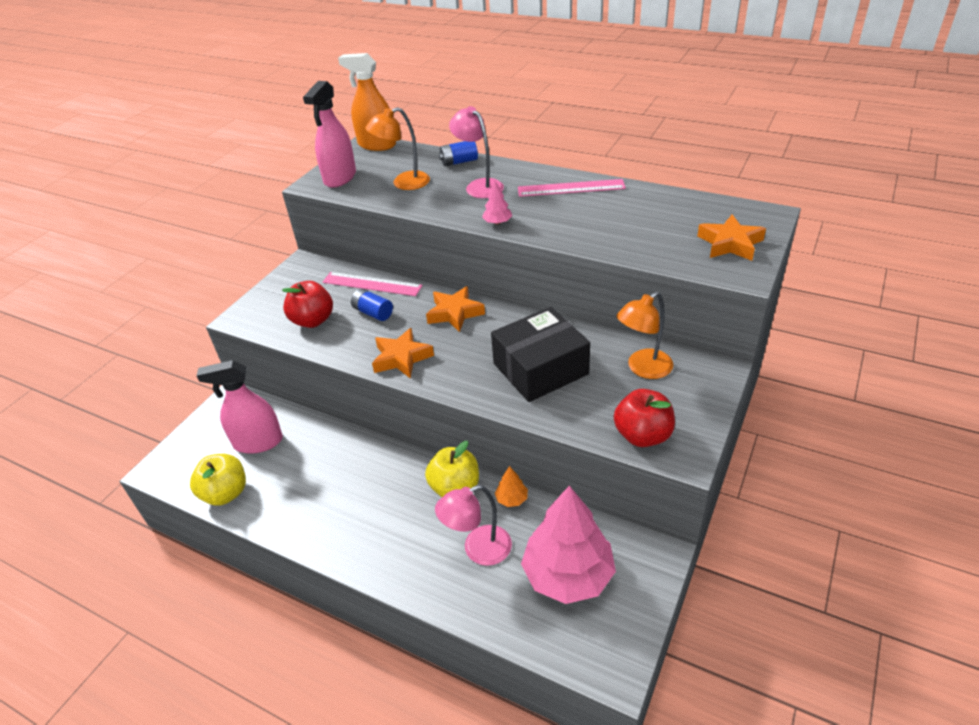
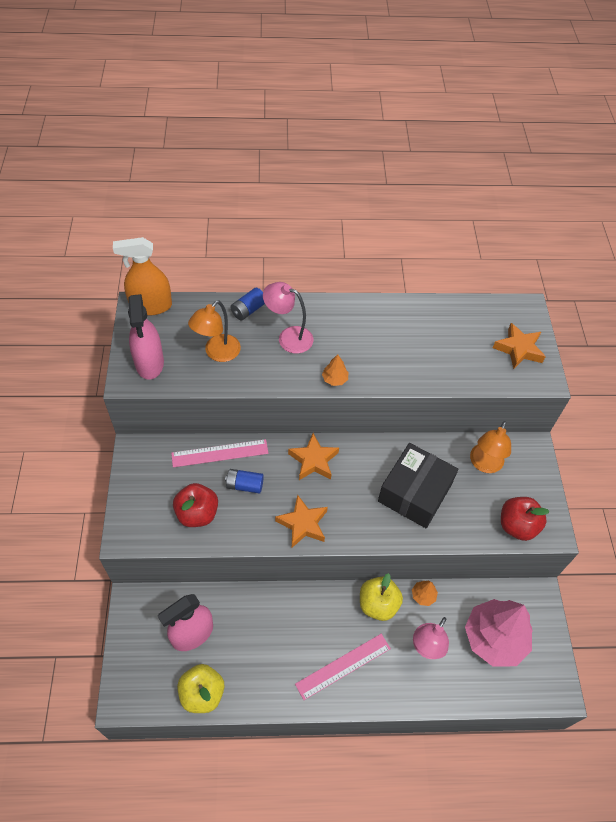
camera: 35 degrees left, 15 degrees up
(497, 222) = (335, 379): pink tree -> orange tree
(571, 188) = (367, 318): pink ruler -> pink ruler (343, 666)

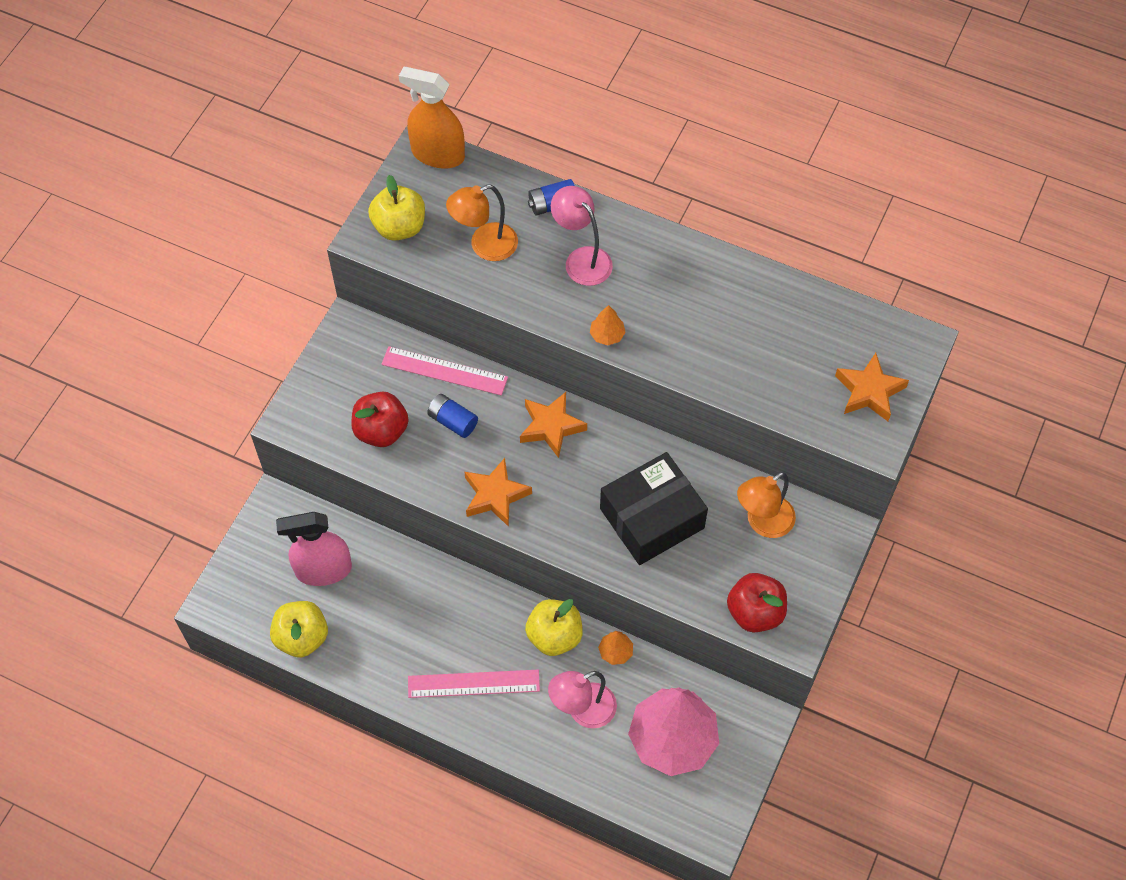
camera: 30 degrees right, 5 degrees up
(149, 363) = (399, 227): pink spray bottle -> yellow apple

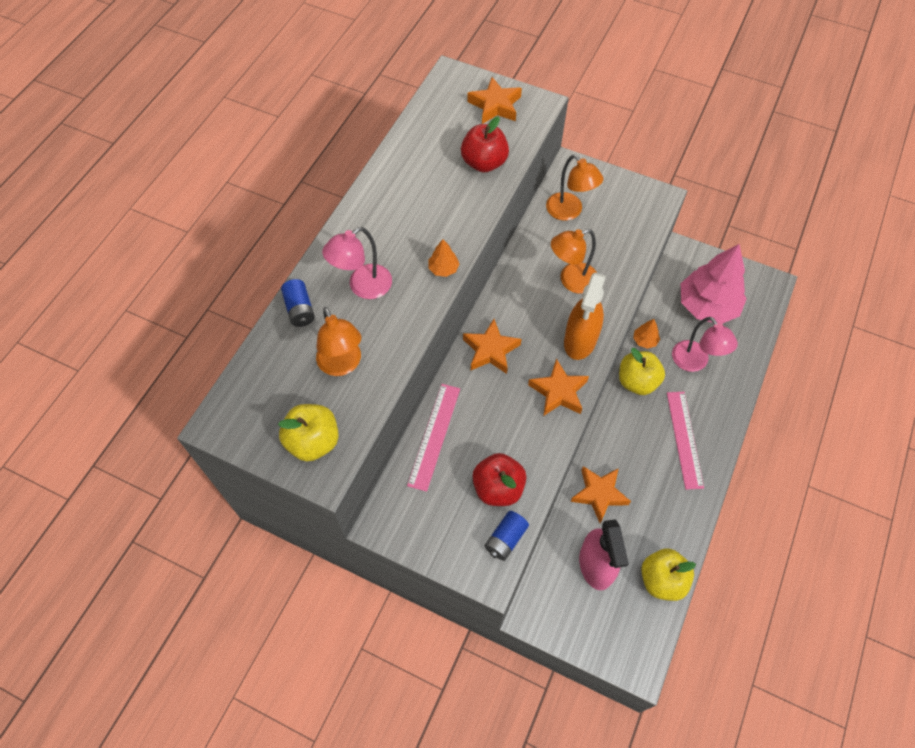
camera: 90 degrees left, 0 degrees up
(406, 579) = (599, 494): none -> orange star
(437, 154) = (226, 409): orange spray bottle -> orange spray bottle (580, 340)
(453, 421) = (487, 427): blue battery -> blue battery (505, 539)
(652, 518) = (571, 281): black box -> orange lamp
(755, 612) = (642, 219): red apple -> red apple (484, 163)

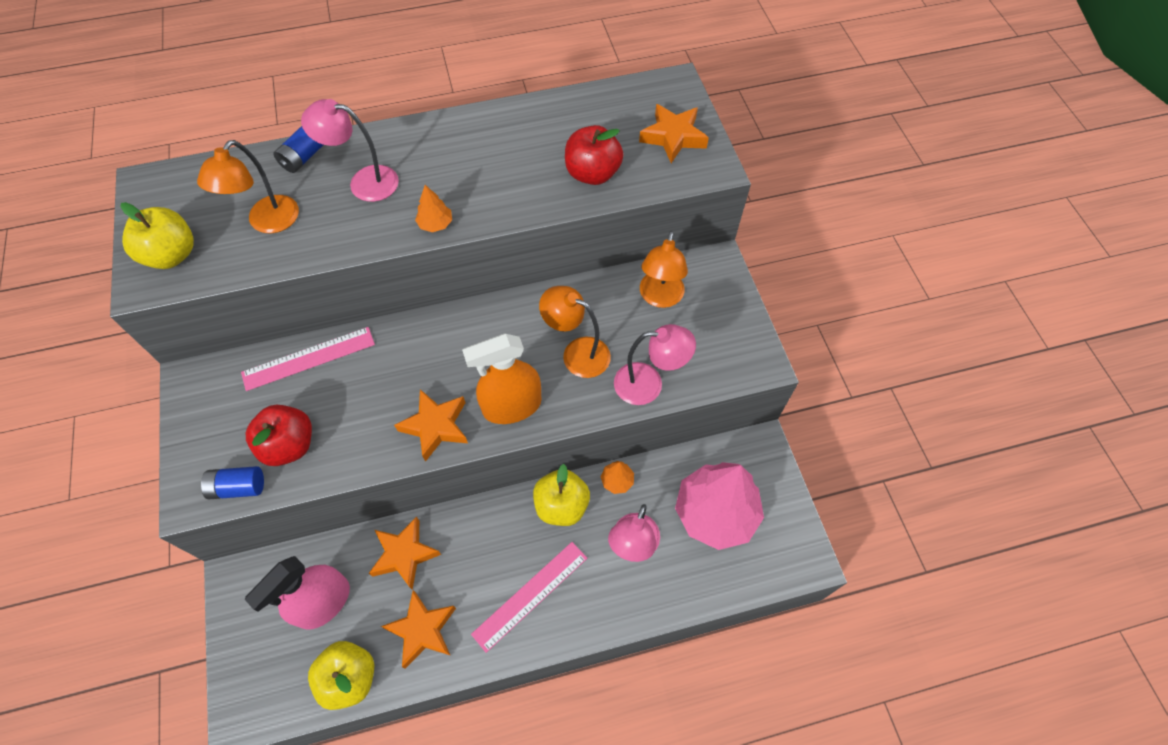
camera: 50 degrees right, 0 degrees up
(490, 350) = (437, 340): orange star -> orange star (422, 630)
(626, 260) = (648, 384): none -> pink lamp

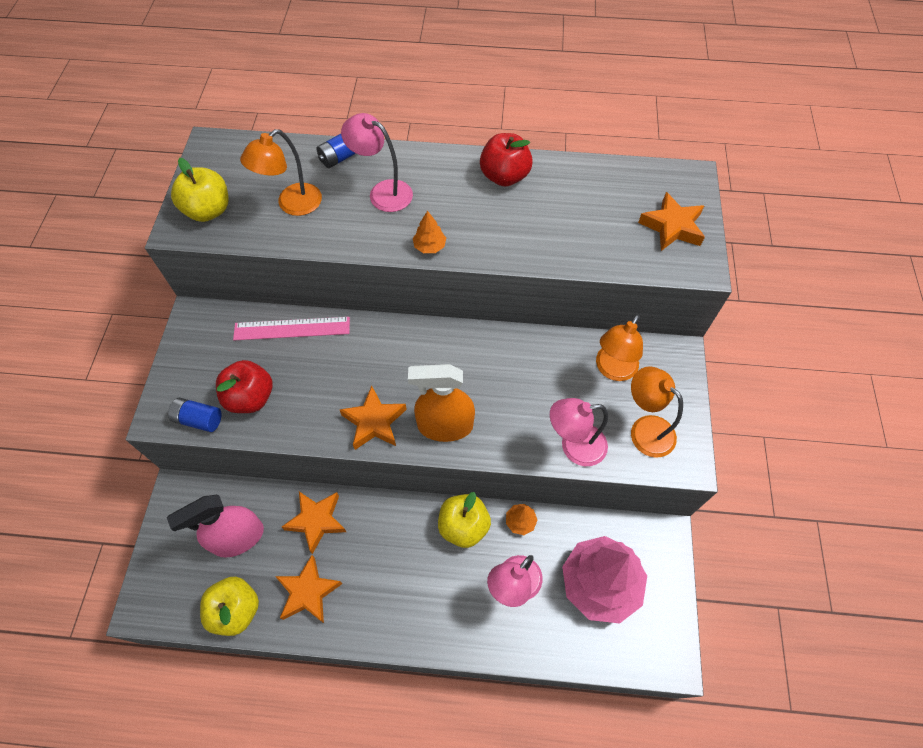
camera: 20 degrees right, 0 degrees up
(530, 595) = (409, 596): pink ruler -> none
(577, 353) = (519, 397): orange lamp -> orange lamp (645, 429)
(592, 173) = (584, 240): red apple -> red apple (504, 176)
(648, 384) = (574, 446): pink lamp -> pink lamp turned 150 degrees clockwise

